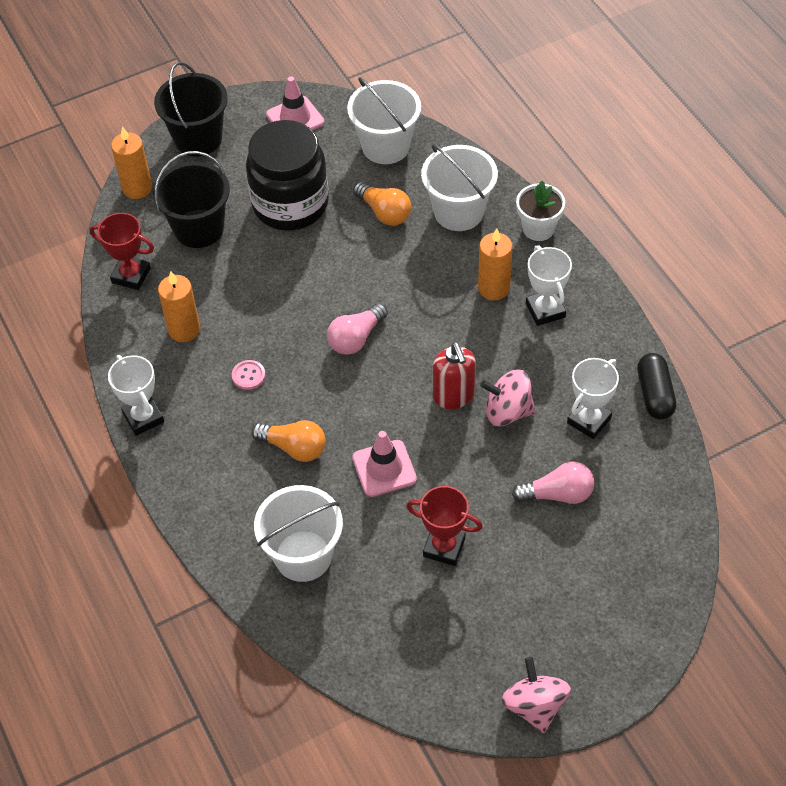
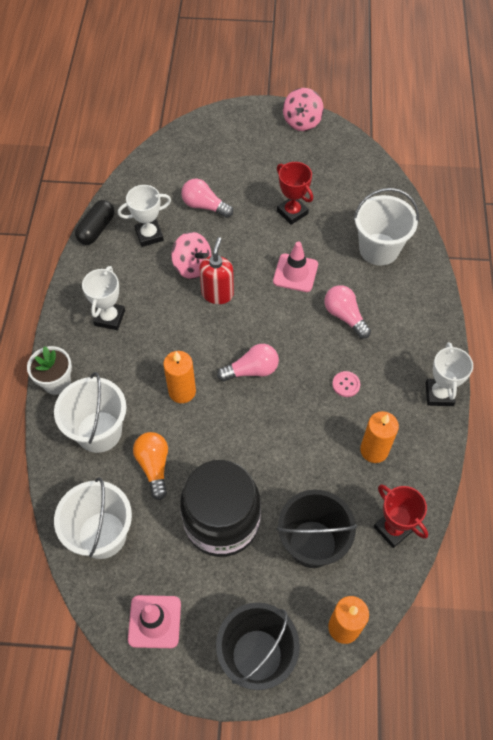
camera: 150 degrees left, 5 degrees up
(294, 448) = (344, 316): orange light bulb -> pink light bulb
(494, 288) = (128, 353): orange candle -> orange candle (182, 391)

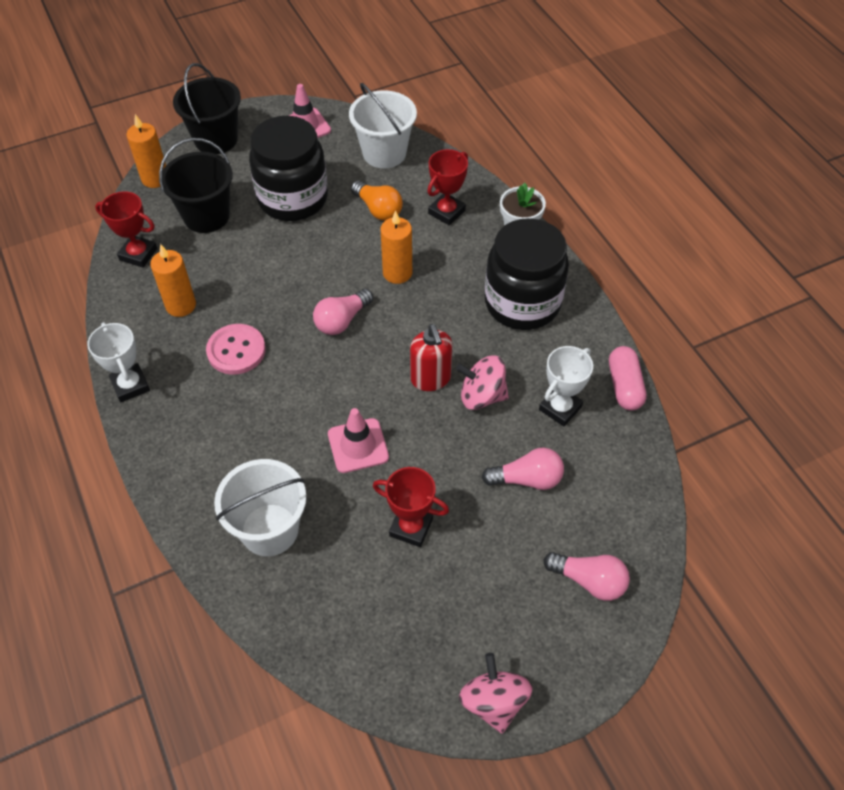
camera: 150 degrees right, 5 degrees down
(96, 229) = (624, 386): black capsule -> pink capsule
(99, 431) = (446, 212): white bucket -> red trophy
(110, 318) = (522, 303): white trophy -> black jar
(344, 316) = (272, 421): pink light bulb -> pink light bulb (589, 581)
(346, 384) = (236, 350): pink button -> pink button, size x1.81

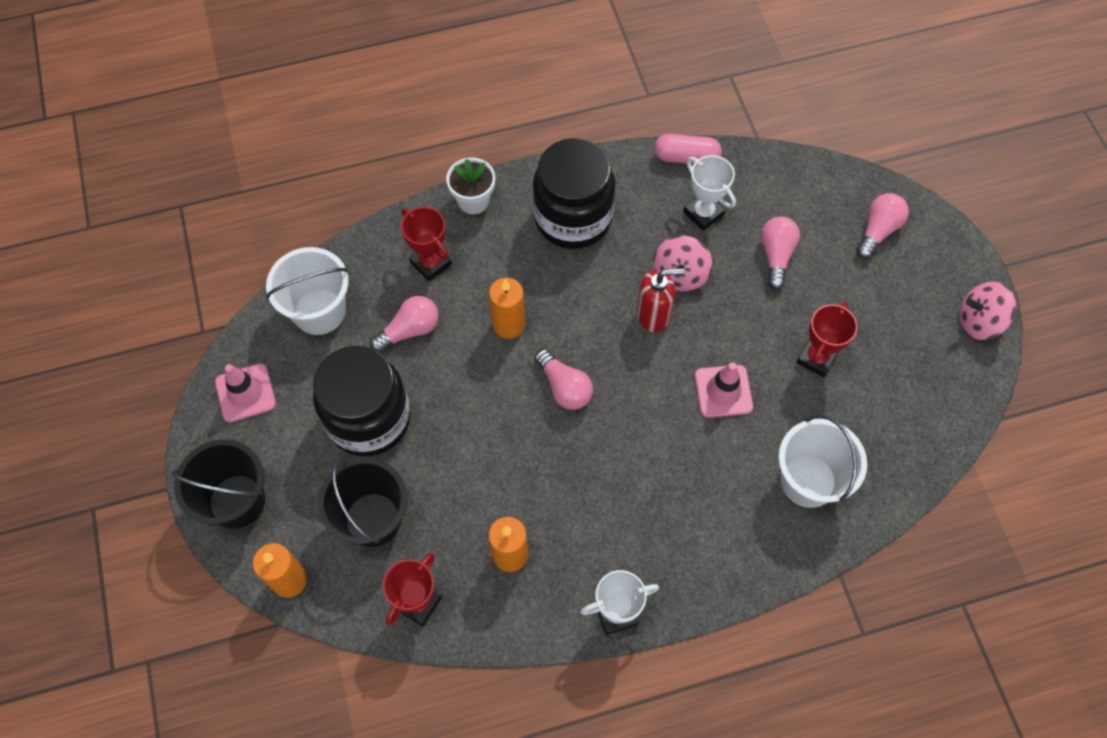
camera: 80 degrees left, 10 degrees up
(236, 350) = (586, 498): pink button -> none
(378, 209) = (409, 330): orange light bulb -> pink light bulb

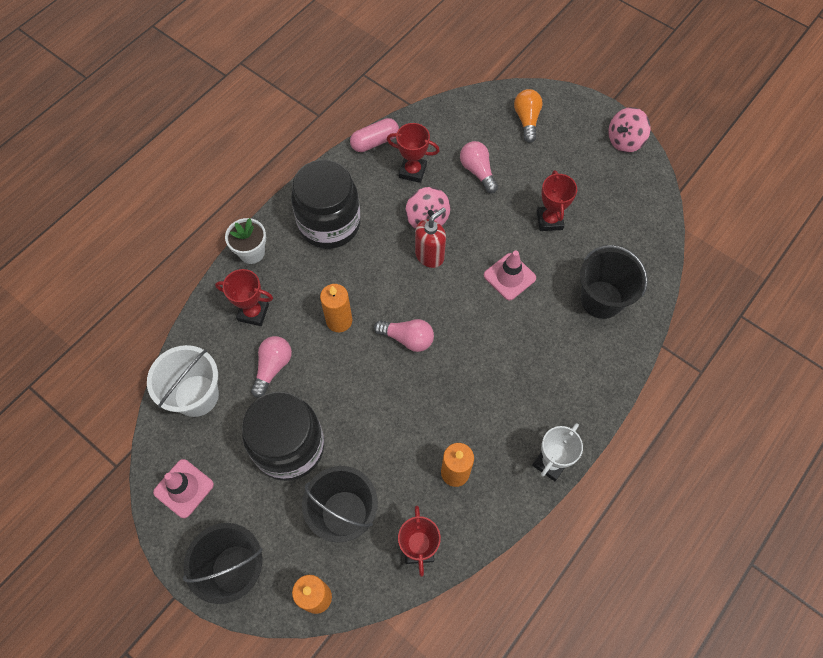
camera: 35 degrees left, 0 degrees up
(703, 213) = (412, 171): white trophy -> red trophy
(808, 481) = (601, 299): white bucket -> black bucket
(878, 230) = (527, 120): pink light bulb -> orange light bulb

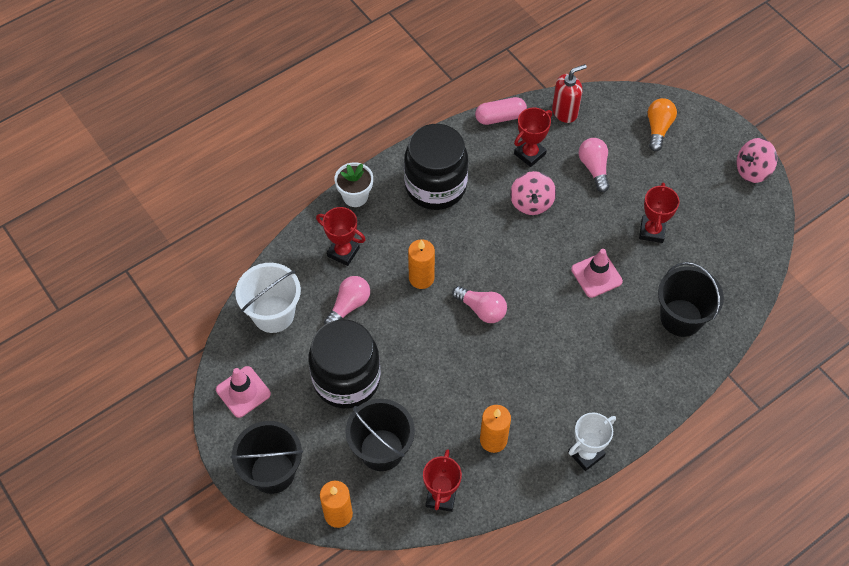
camera: 15 degrees right, 5 degrees down
(412, 171) = (529, 154): red trophy -> red trophy turned 75 degrees counterclockwise
(430, 255) = (524, 238): red soap dispenser -> red soap dispenser (565, 112)

